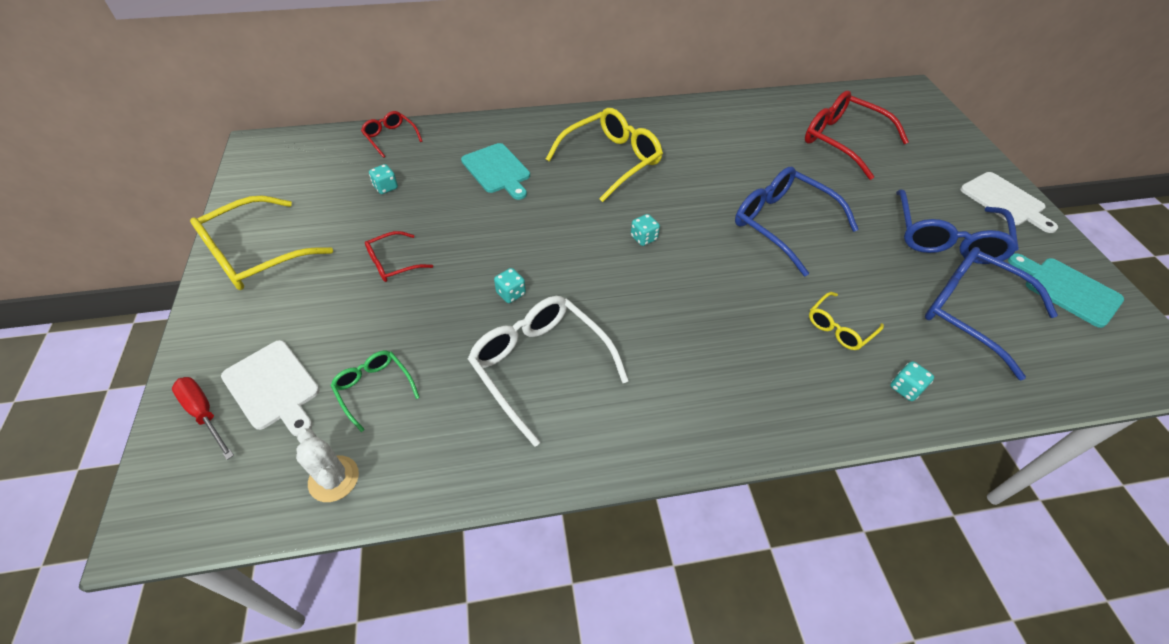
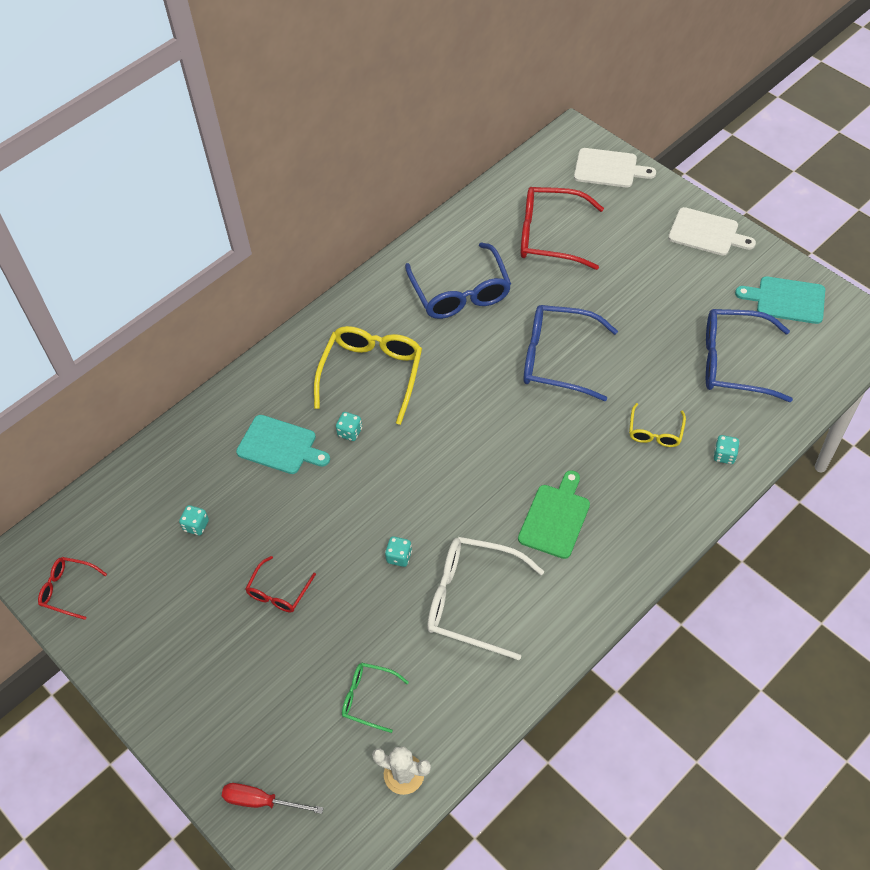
camera: 30 degrees left, 5 degrees up
(255, 255) = (150, 661): yellow glasses -> none
(273, 387) = (291, 749): white cutting board -> white cutting board (609, 169)
(390, 137) = (143, 470): red glasses -> red glasses (68, 590)
(643, 238) = (461, 440): turquoise dice -> turquoise dice (350, 432)
(679, 344) = (555, 518): none -> green cutting board
(946, 238) = (683, 299): blue glasses -> blue glasses (460, 292)

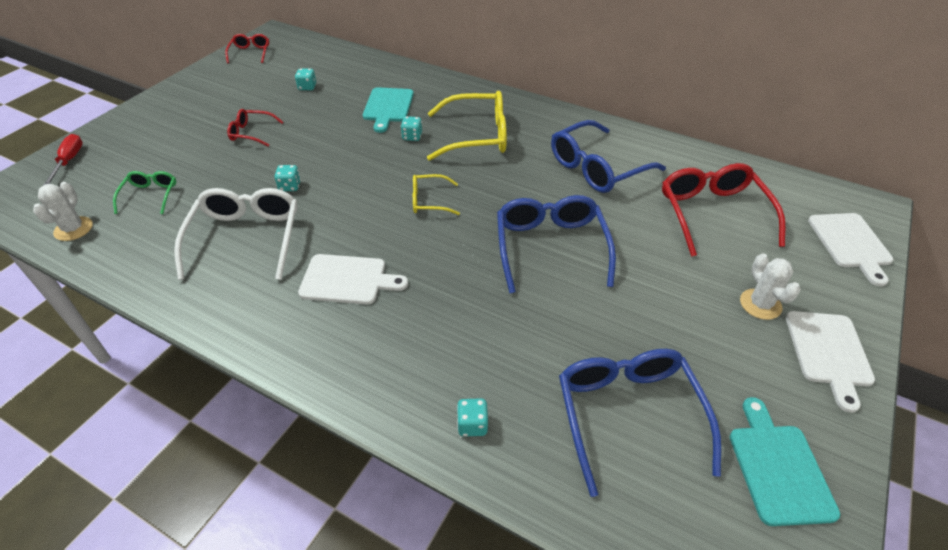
camera: 70 degrees right, 10 degrees down
(555, 518) = (347, 280): green cutting board -> white cutting board
(655, 249) = (760, 304): none -> white cactus
(655, 432) = (484, 347): yellow glasses -> yellow glasses (429, 201)

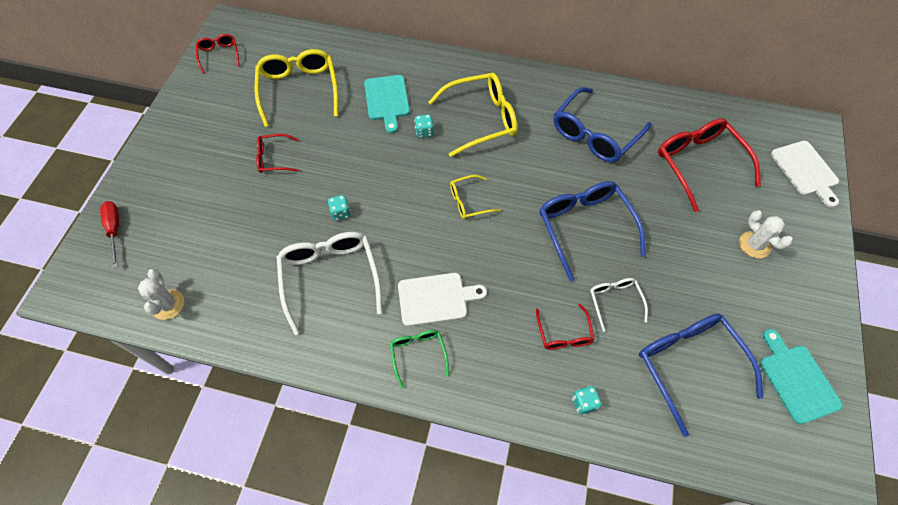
camera: 15 degrees left, 15 degrees up
(150, 196) = (218, 252): green glasses -> green glasses (418, 354)
(307, 87) = (299, 90): turquoise dice -> yellow glasses
(479, 345) = (564, 334): none -> red glasses
(557, 325) = (614, 301): none -> white glasses
(828, 352) = (809, 276): white cutting board -> none

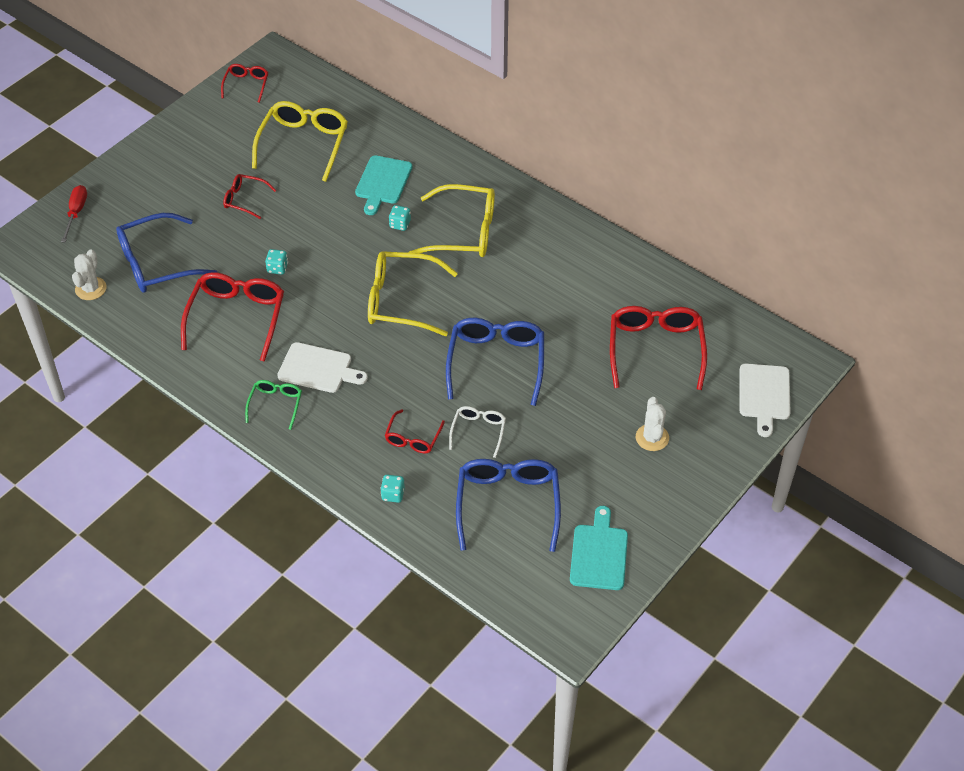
camera: 25 degrees right, 10 degrees down
(330, 277) = (237, 318): white glasses -> red glasses
(469, 201) = (401, 301): yellow glasses -> yellow glasses, size x1.89
(594, 134) = (569, 285): blue glasses -> blue glasses (157, 263)

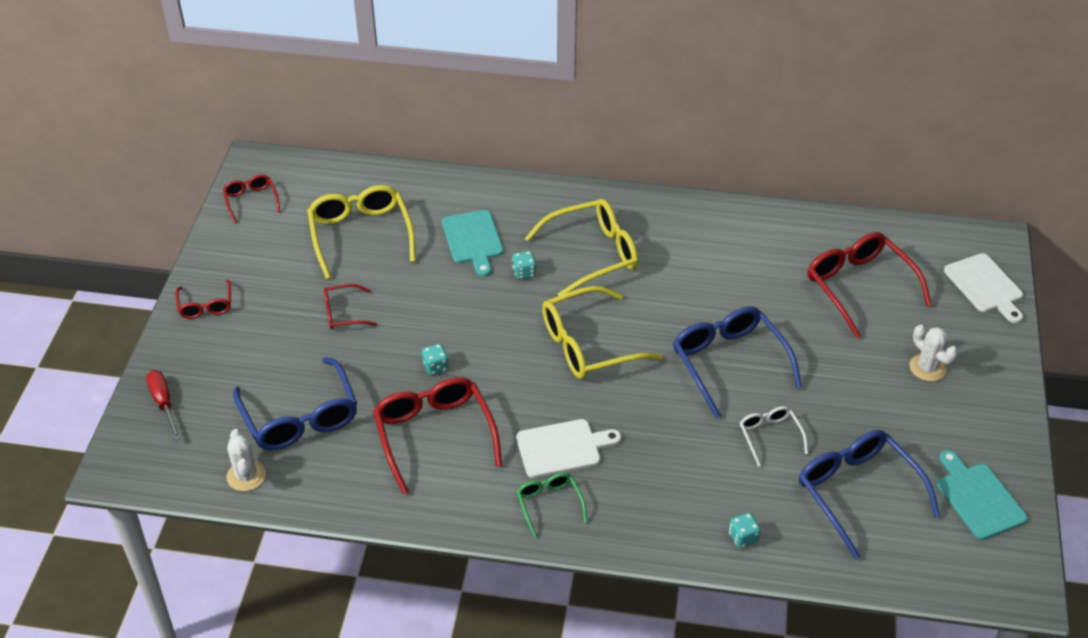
camera: 30 degrees left, 5 degrees down
(157, 263) = (300, 417): blue glasses -> blue glasses turned 60 degrees counterclockwise
(413, 438) = (714, 472): red glasses -> red glasses (205, 305)

